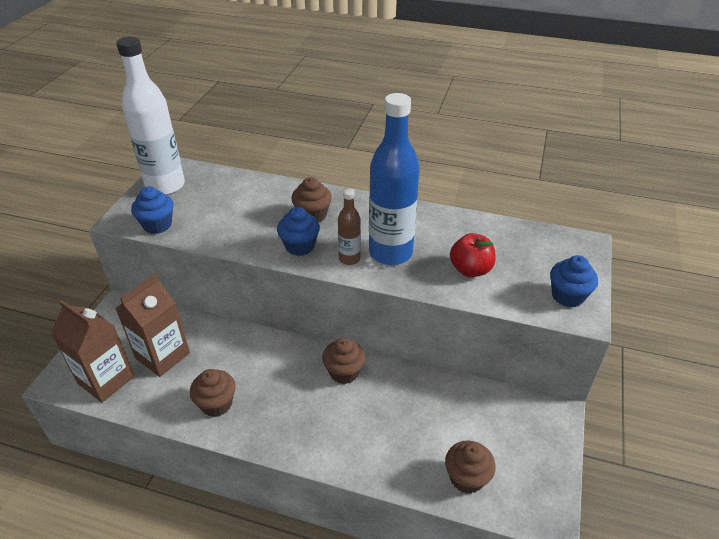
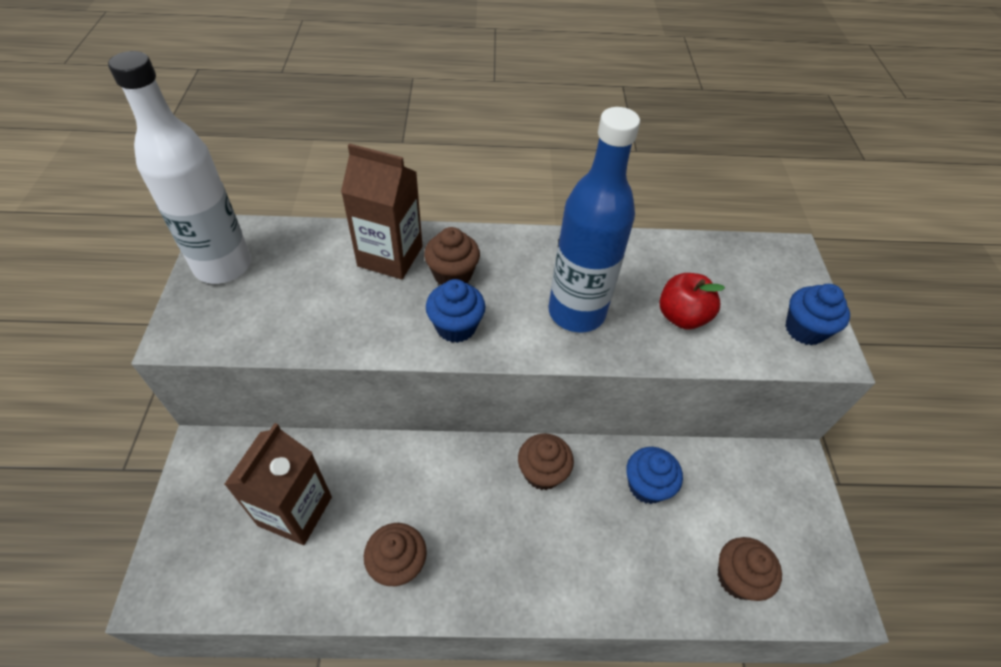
camera: 20 degrees left, 10 degrees up
(106, 380) = (227, 571): brown carton -> brown carton (390, 256)
(157, 225) = (238, 333): blue cupcake -> blue cupcake (647, 486)
(349, 259) = (529, 332): brown bottle -> none

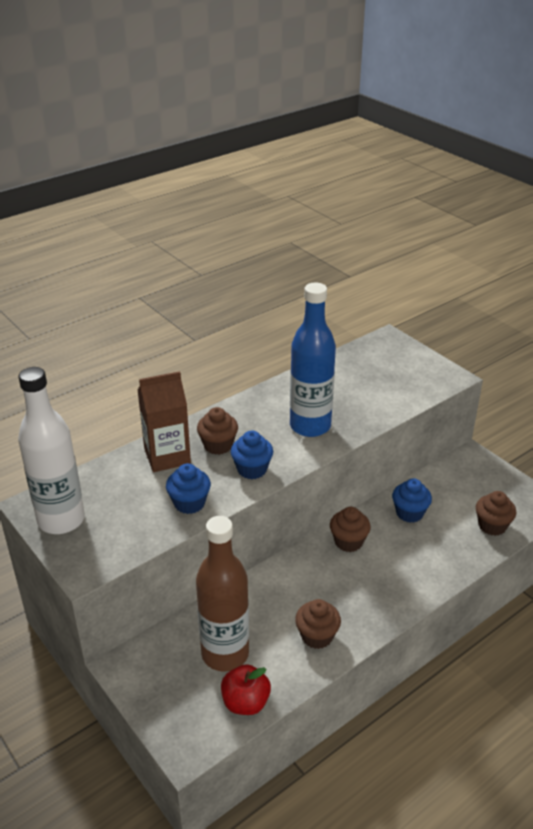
camera: 35 degrees left, 15 degrees down
(295, 511) = (225, 654): brown carton -> brown bottle
(682, 316) = (366, 398): red apple -> red apple (245, 702)
(804, 329) = (430, 372): blue cupcake -> blue cupcake (189, 503)

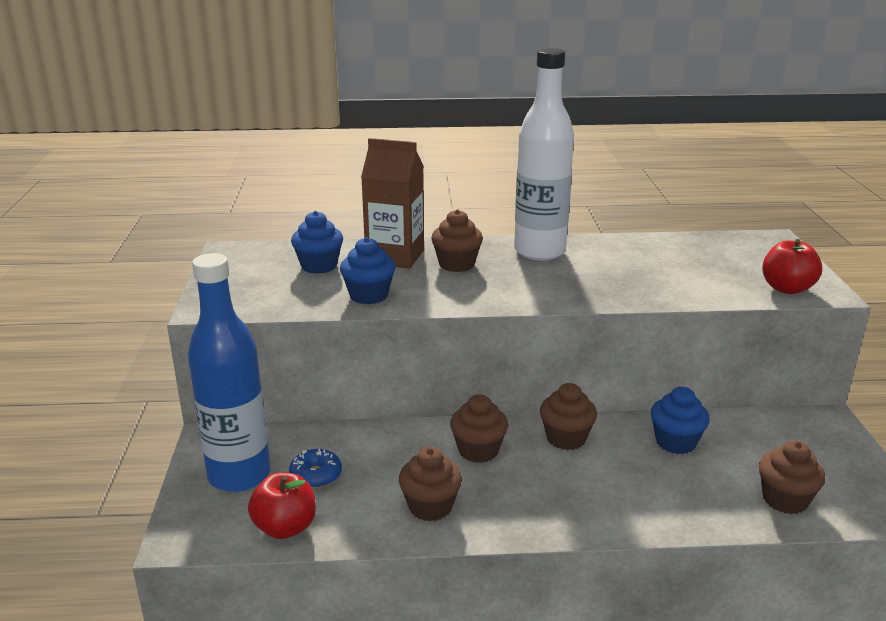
camera: 35 degrees right, 10 degrees down
(61, 520) = (239, 268): white bottle -> white bottle (539, 252)
(225, 654) = (316, 475): brown bottle -> blue donut
(252, 469) = (467, 292): blue cupcake -> blue cupcake (319, 266)
(306, 578) = (478, 450): none -> brown cupcake
(310, 426) = (579, 280): blue bottle -> blue bottle (239, 475)
(431, 382) = (787, 288): none -> red apple

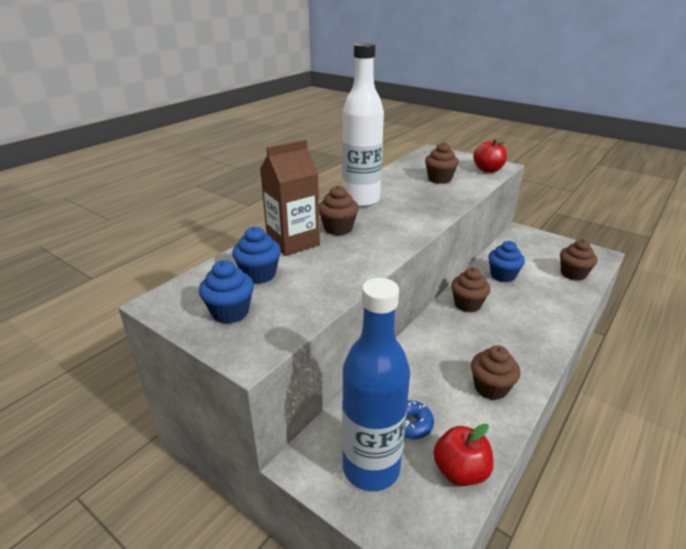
camera: 50 degrees left, 5 degrees up
(368, 295) = (336, 274): blue cupcake -> blue cupcake (230, 312)
(478, 450) = (449, 340): brown cupcake -> brown cupcake (439, 179)

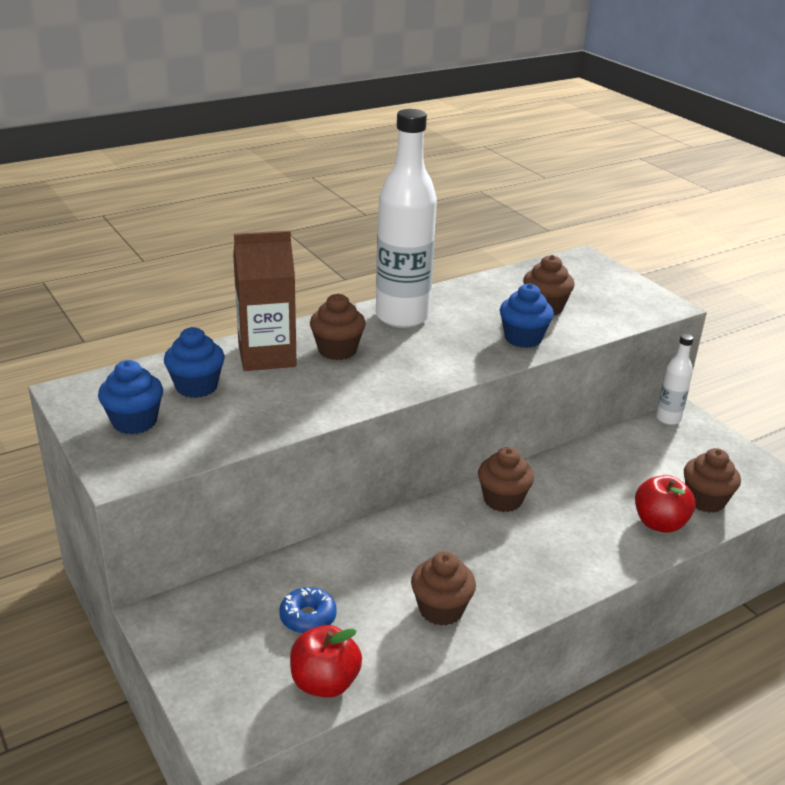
camera: 20 degrees right, 0 degrees up
(371, 468) = (229, 646): blue bottle -> none
(488, 170) = (635, 308): red apple -> red apple (659, 523)
(502, 275) = (591, 474): blue cupcake -> blue cupcake (523, 338)
(514, 234) = (668, 419): none -> white bottle

